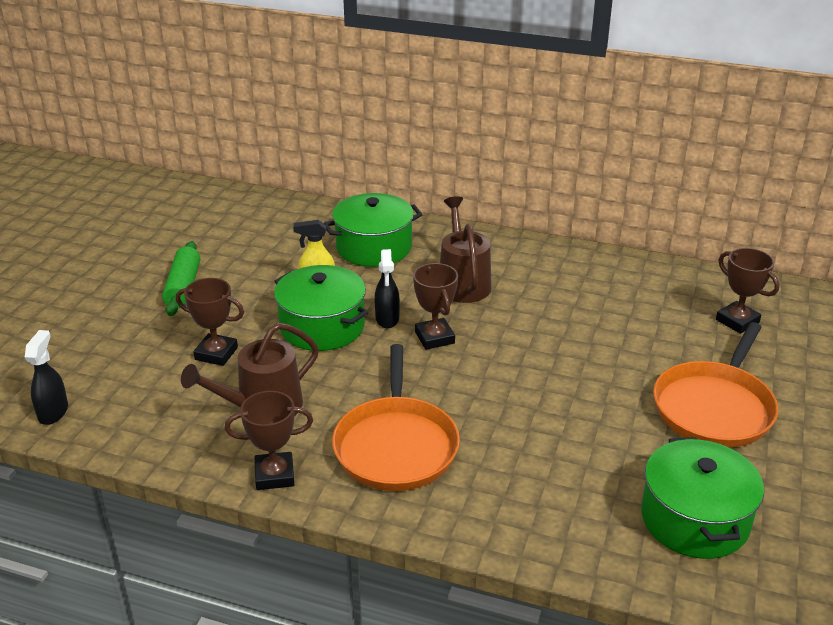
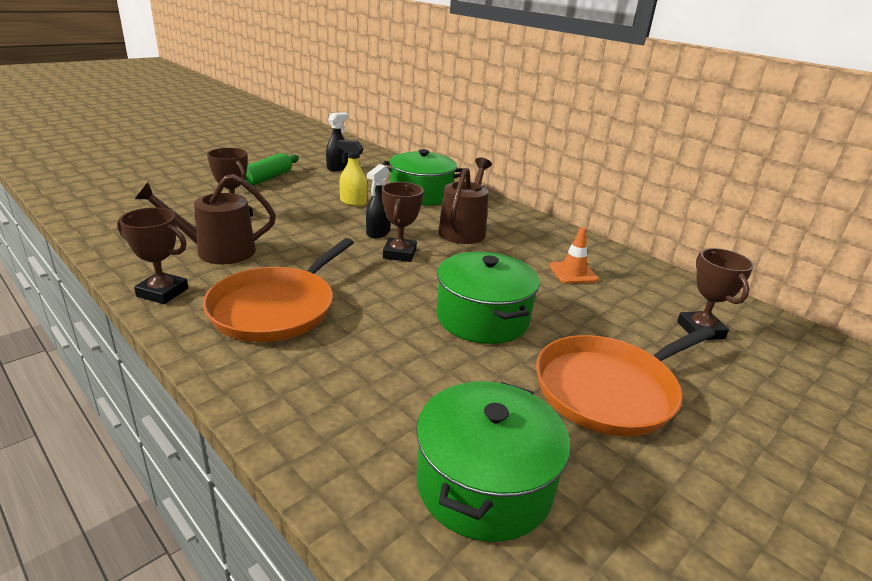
camera: 25 degrees right, 5 degrees down
(53, 412) = (92, 211): black spray bottle -> black spray bottle (337, 168)
(322, 327) = (325, 223): green pot -> green pot (482, 318)
(600, 298) = (573, 273): none -> orange traffic cone

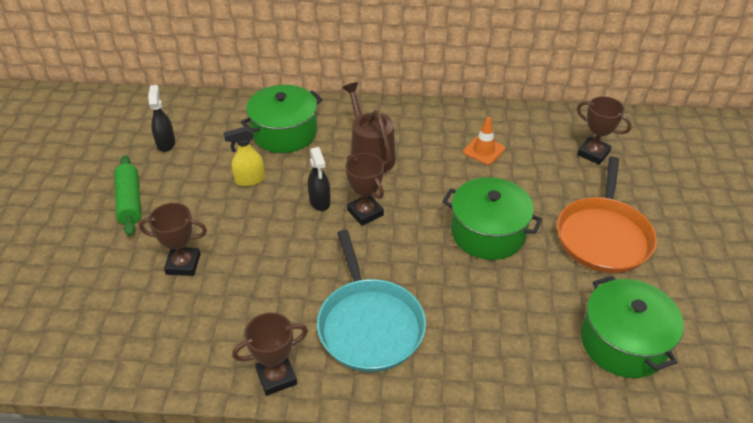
camera: 40 degrees left, 15 degrees up
(218, 251) = (243, 310): brown watering can -> none
(276, 308) = (369, 325): orange pan -> turquoise pan

